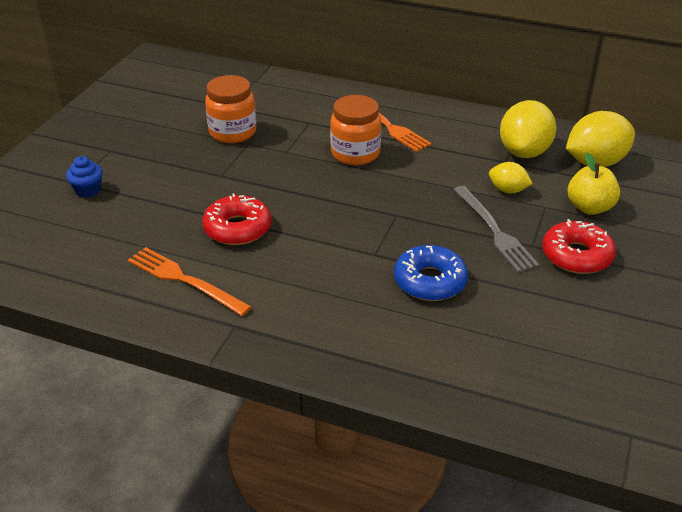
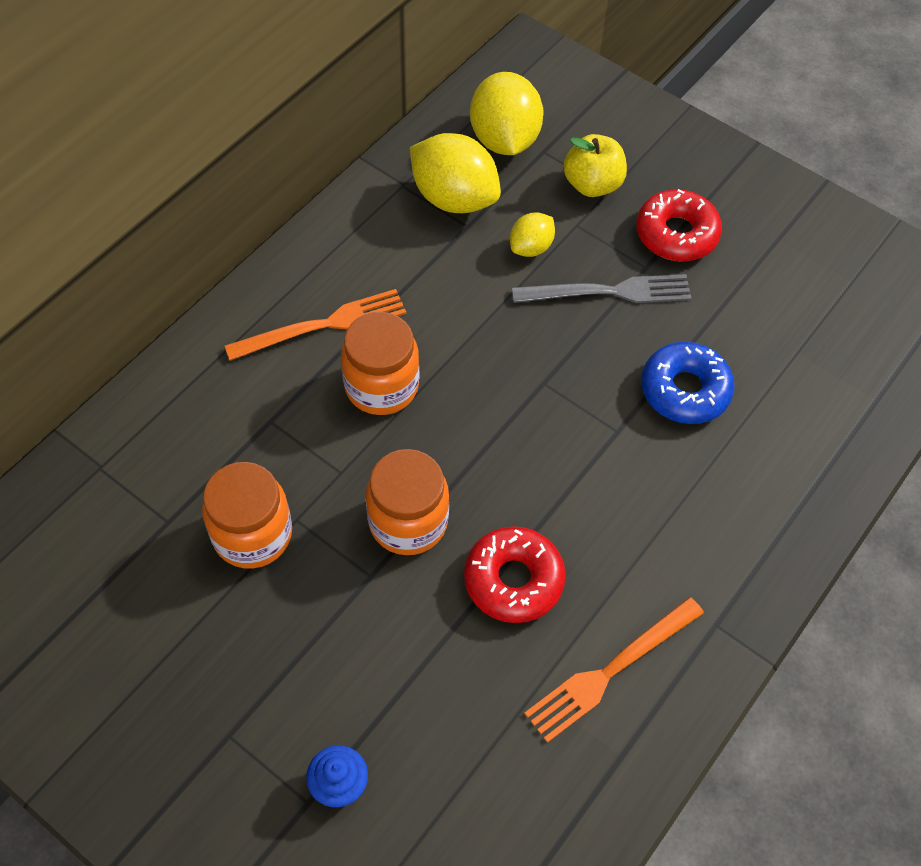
camera: 75 degrees left, 20 degrees up
(263, 181) = (408, 522): none -> orange jar

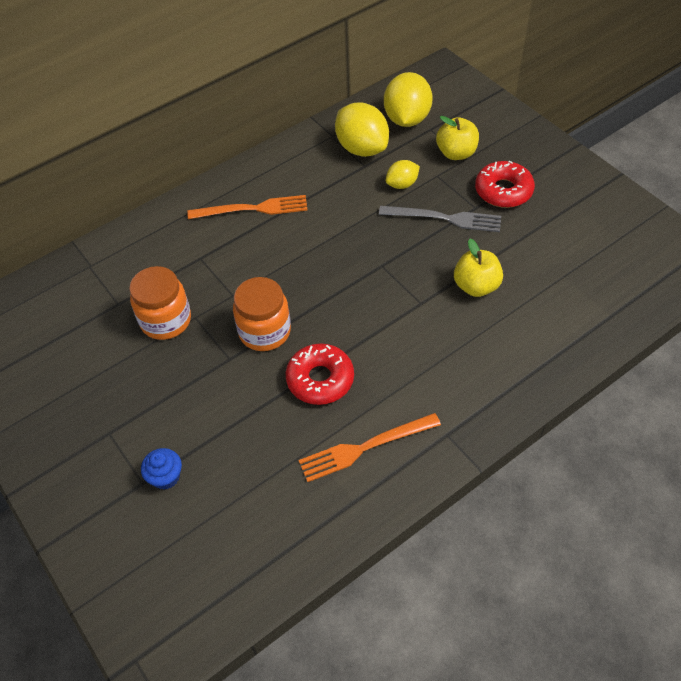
camera: 20 degrees right, 5 degrees down
(381, 386) = (276, 250): orange jar -> none
(685, 390) = (476, 286): blue donut -> yellow apple

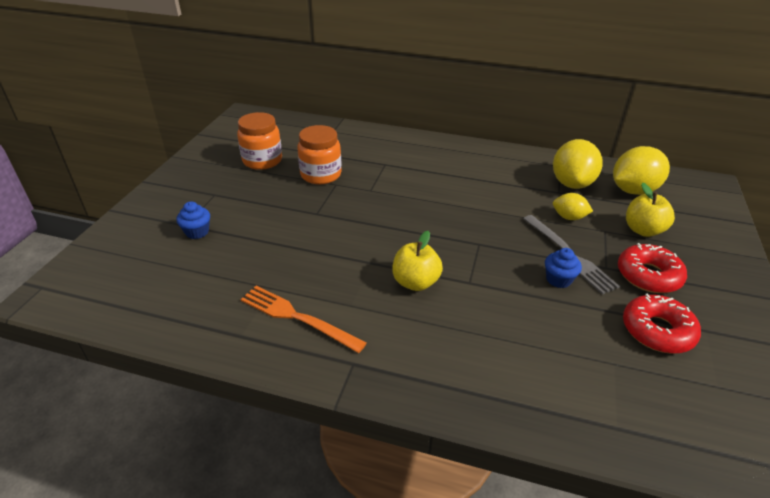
camera: 50 degrees right, 15 degrees down
(252, 209) = (450, 164): orange fork -> none
(264, 331) = (355, 217): orange jar -> orange jar (262, 160)
(320, 379) = (339, 263): red donut -> red donut (657, 331)
(464, 245) = (558, 279): none -> blue cupcake
(476, 286) = (526, 307): yellow apple -> yellow apple (415, 282)

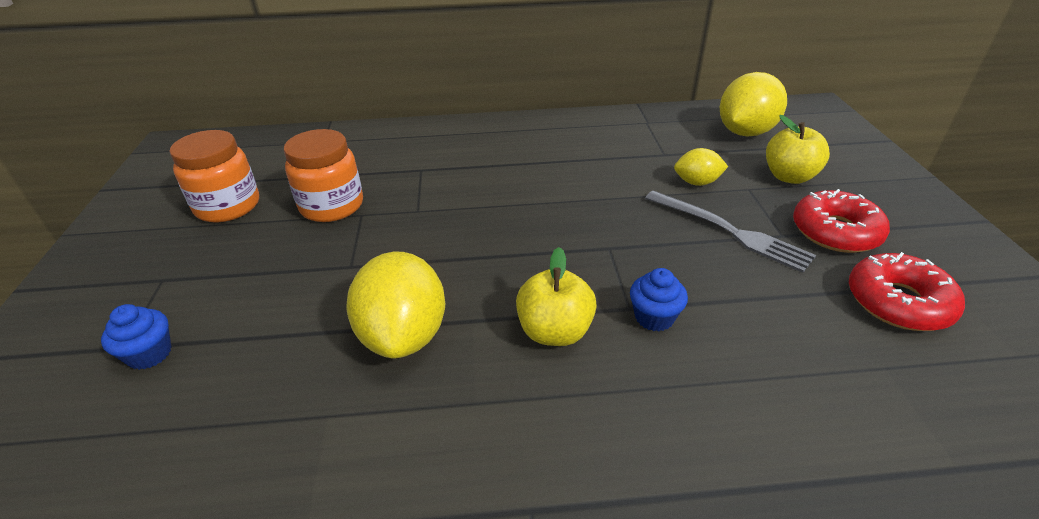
camera: 20 degrees left, 0 degrees up
(298, 318) = (397, 456): orange fork -> none
(558, 279) = (739, 268): blue cupcake -> blue cupcake (654, 317)
(572, 183) = (672, 140): yellow lemon -> yellow lemon (404, 335)

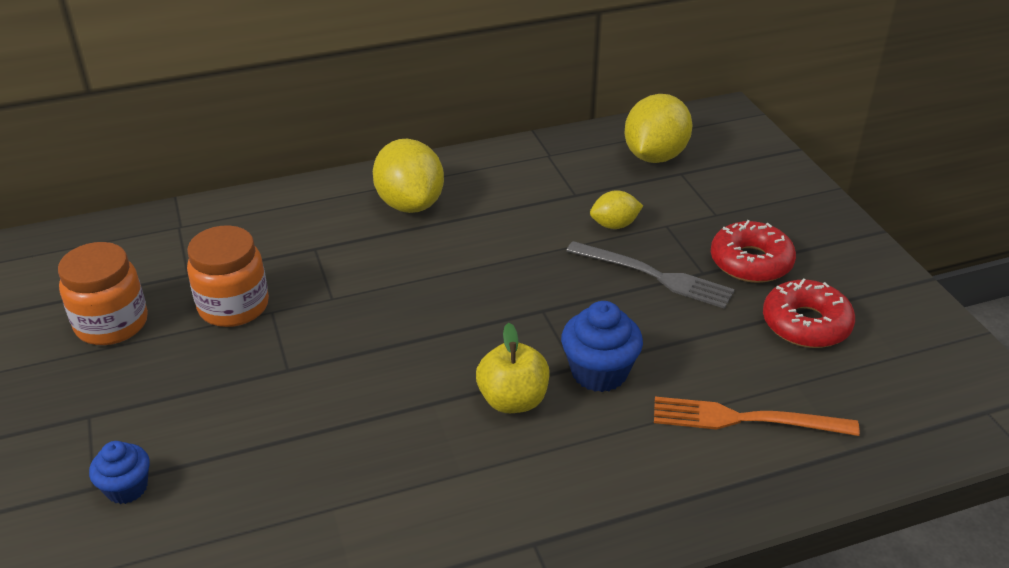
camera: 15 degrees left, 0 degrees up
(404, 335) = (373, 428): yellow lemon -> yellow lemon (410, 204)
(654, 317) = (599, 372): blue cupcake -> blue cupcake, size x1.55
(789, 177) = (704, 206): yellow apple -> none
(820, 400) = (746, 419): none -> orange fork

